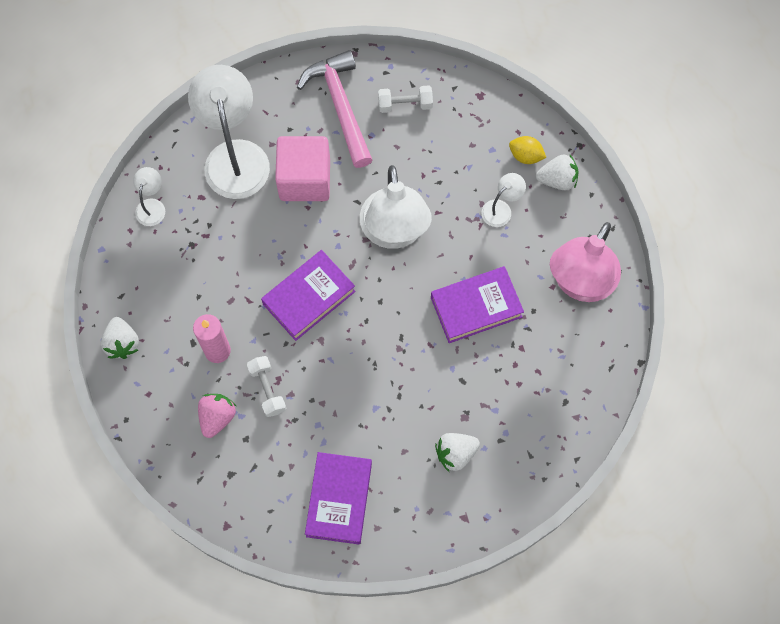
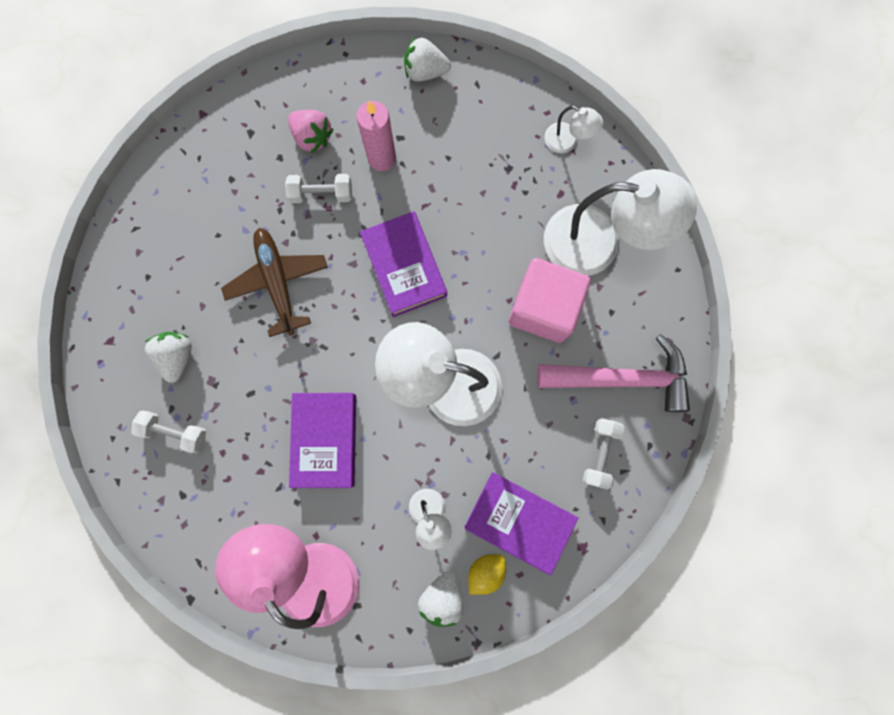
camera: 110 degrees right, 10 degrees up
(339, 499) = (181, 225): purple book -> purple book (519, 521)
(360, 395) = (278, 282): none -> brown plane
(518, 429) = (175, 432): none -> white dumbbell

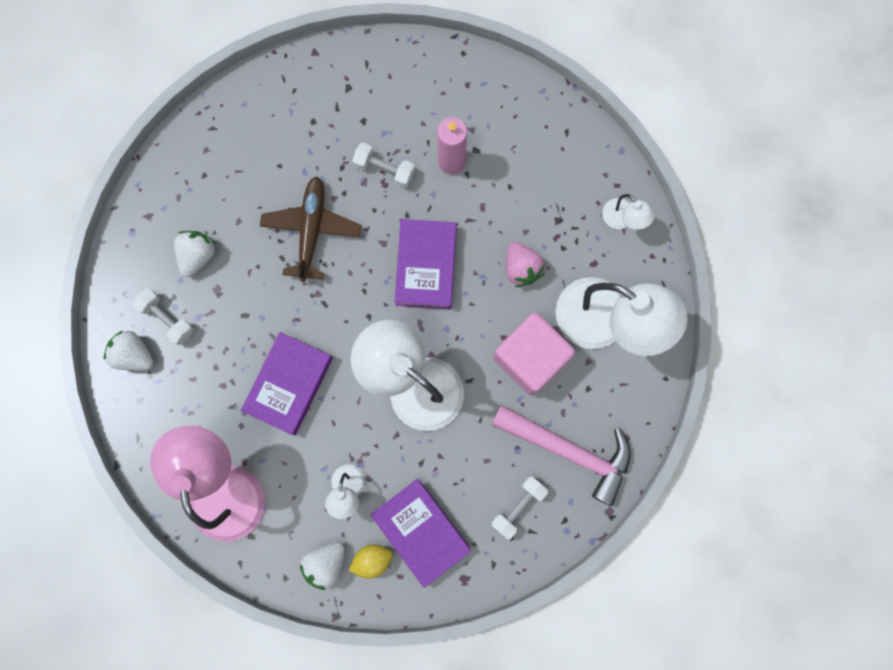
camera: 25 degrees right, 0 degrees up
(312, 137) = (400, 116): pink strawberry -> pink strawberry (521, 268)
(425, 71) = (526, 100): white strawberry -> white strawberry (134, 354)

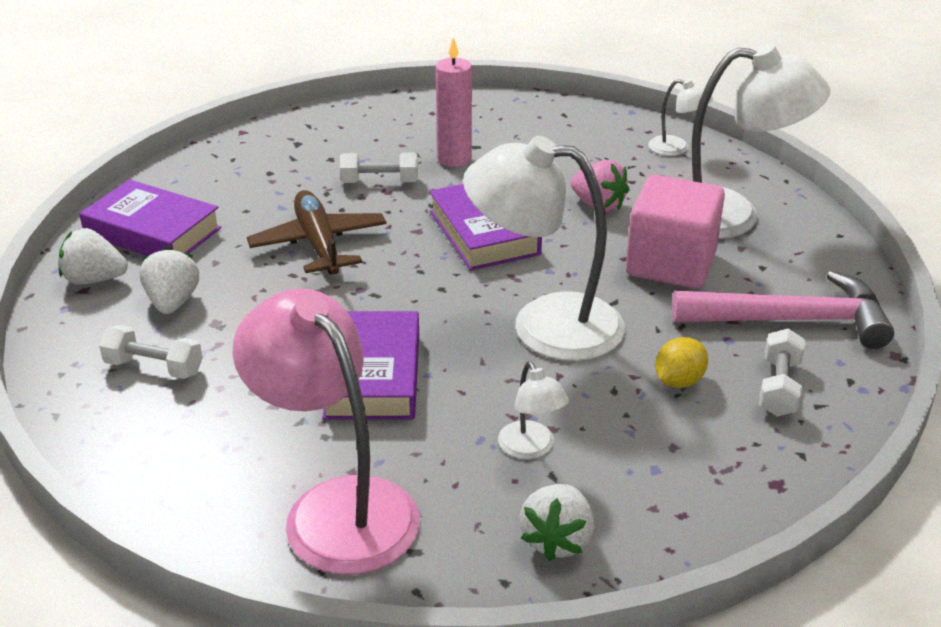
camera: 25 degrees left, 45 degrees down
(134, 354) = (116, 415): white strawberry -> white strawberry (94, 279)
(372, 559) = (626, 510): yellow lemon -> yellow lemon (679, 381)
(421, 531) = (671, 455): purple book -> purple book (153, 231)

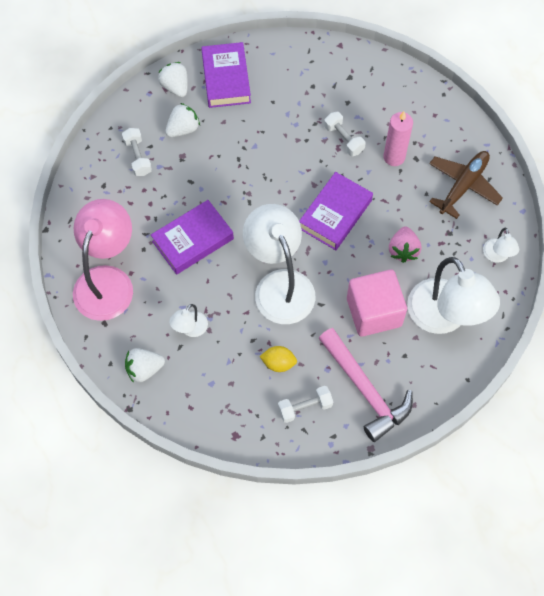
camera: 55 degrees right, 30 degrees up
(318, 244) = (269, 152): brown plane -> brown plane (463, 186)

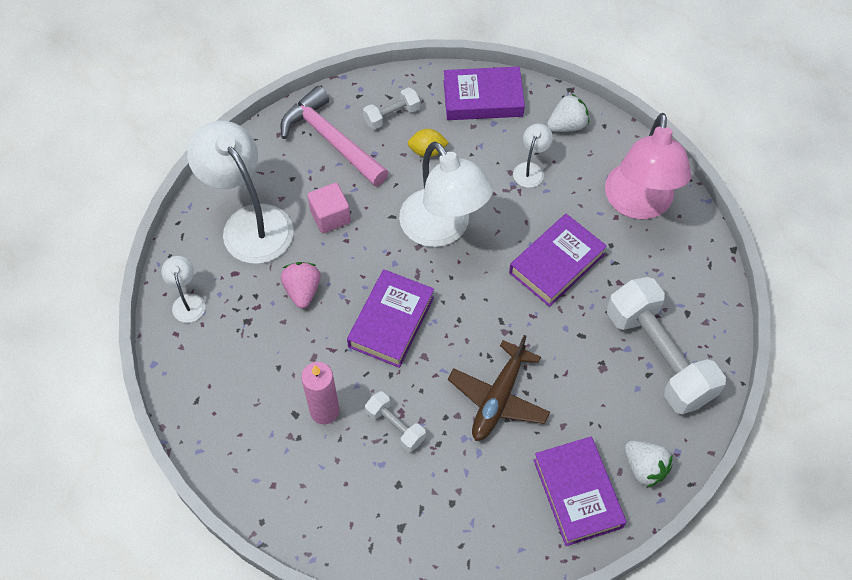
camera: 170 degrees right, 5 degrees down
(138, 157) = (658, 356): white dumbbell -> white dumbbell, size x2.14
(183, 129) = (613, 405): white strawberry -> none
(215, 412) = (483, 98): none -> purple book
(374, 312) = (330, 217): pink cube -> pink cube, size x0.61
(463, 186) = (230, 385): brown plane -> brown plane (498, 398)

